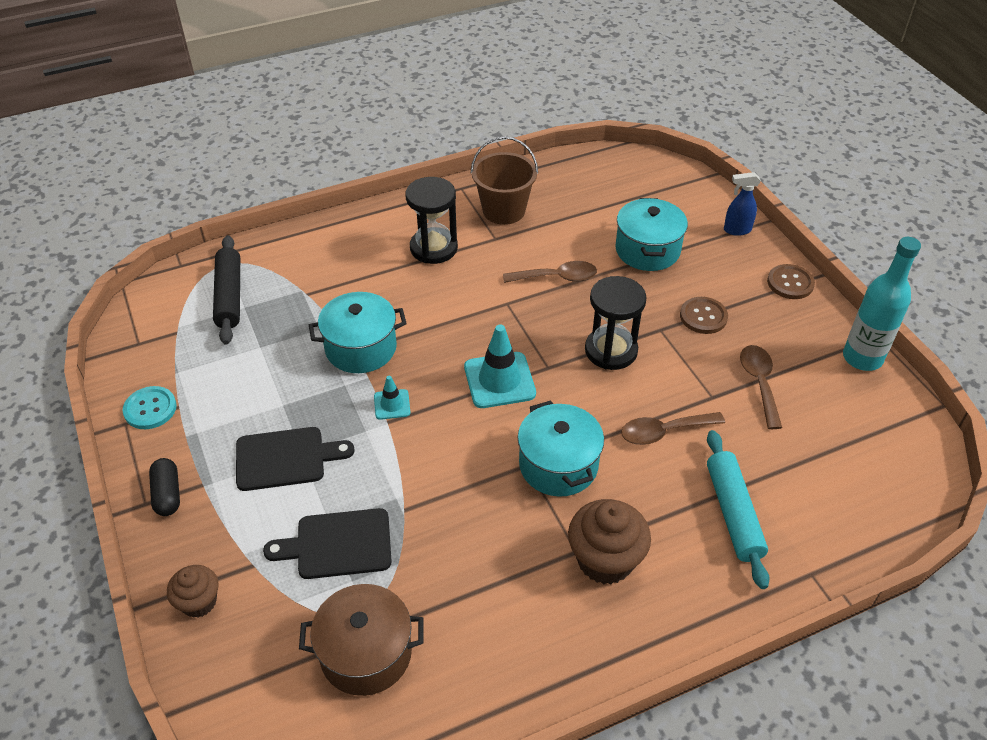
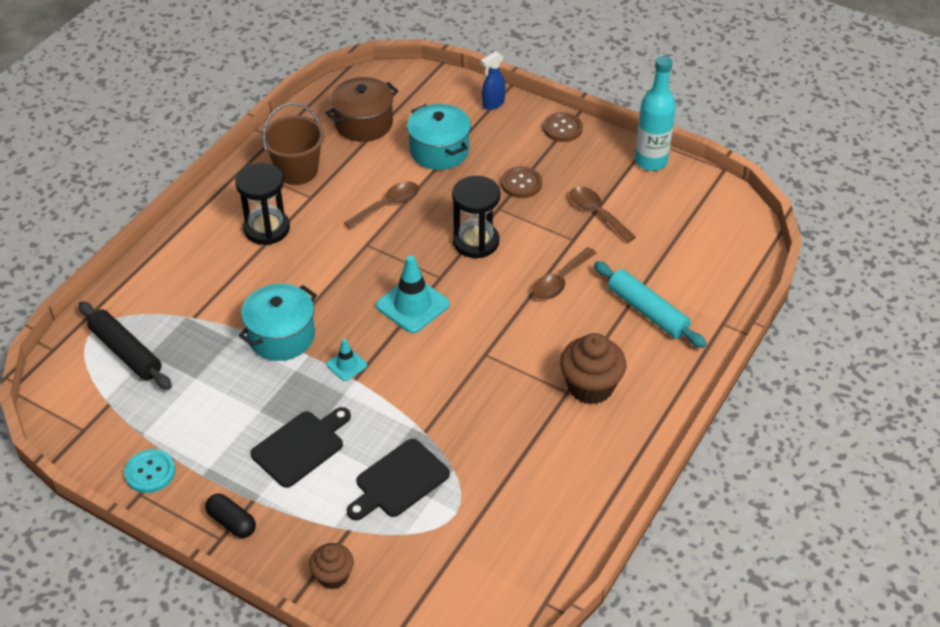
camera: 35 degrees left, 0 degrees up
(366, 653) = (484, 535): brown pot -> brown pot (363, 123)
(558, 465) = (507, 342): turquoise pot -> none

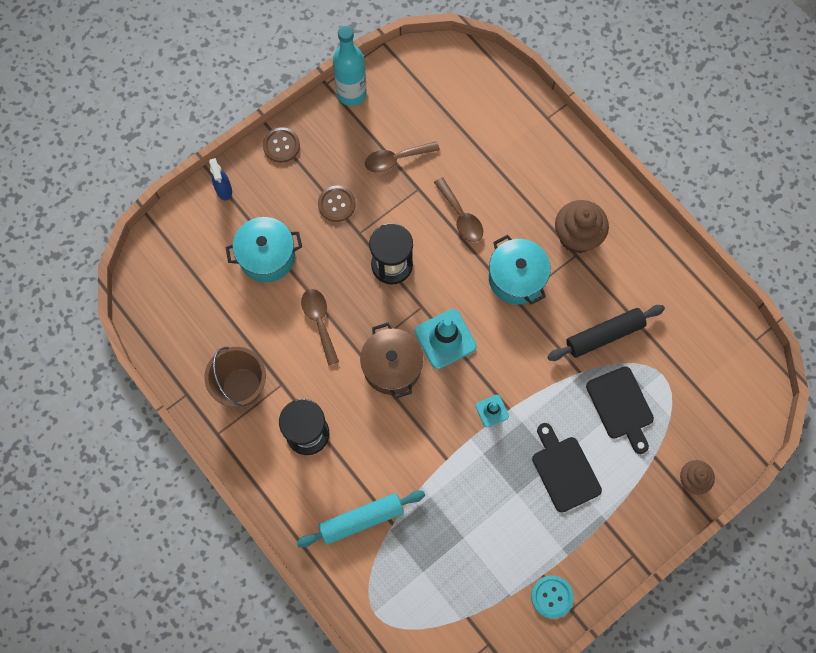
camera: 70 degrees left, 25 degrees up
(126, 352) = (413, 591): black rolling pin -> black rolling pin (604, 335)
(232, 522) = (621, 543): black capsule -> none
(281, 336) = (442, 455): turquoise pot -> turquoise pot (516, 278)
(363, 123) = (202, 309): brown pot -> brown pot (392, 367)
(647, 311) = (516, 165): turquoise rolling pin -> turquoise rolling pin (361, 520)

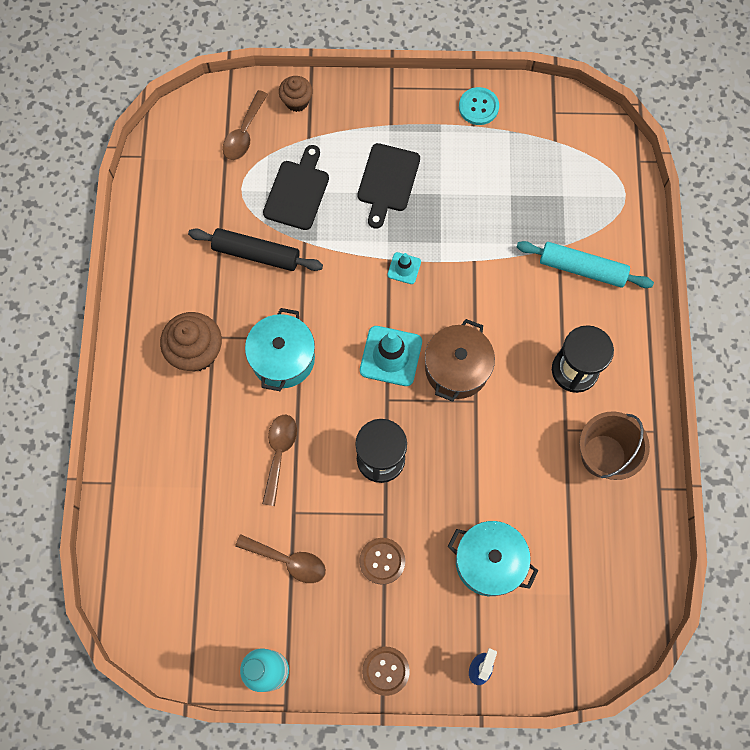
camera: 140 degrees left, 0 degrees up
(319, 322) = (488, 459): brown spoon -> brown spoon (244, 133)

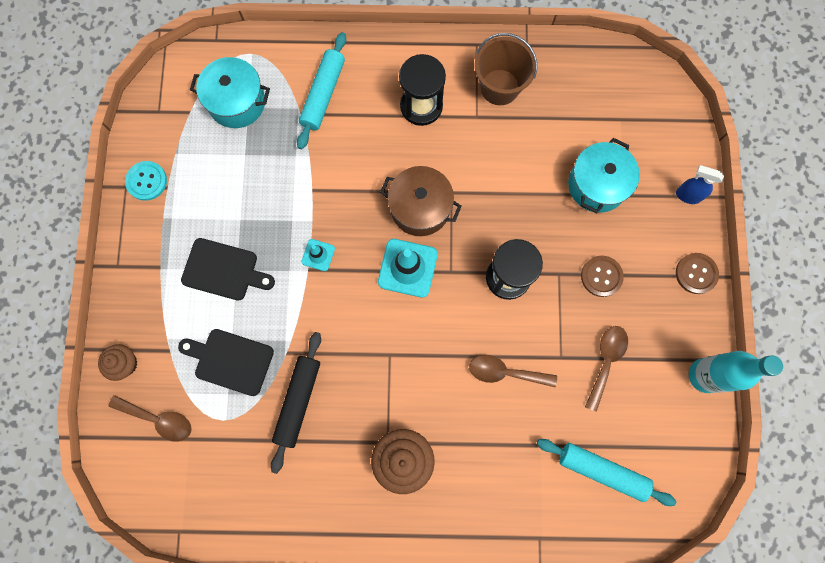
camera: 90 degrees left, 5 degrees up
(174, 550) = (602, 471): none -> turquoise rolling pin
(283, 358) = (410, 371): turquoise pot -> turquoise pot (237, 102)

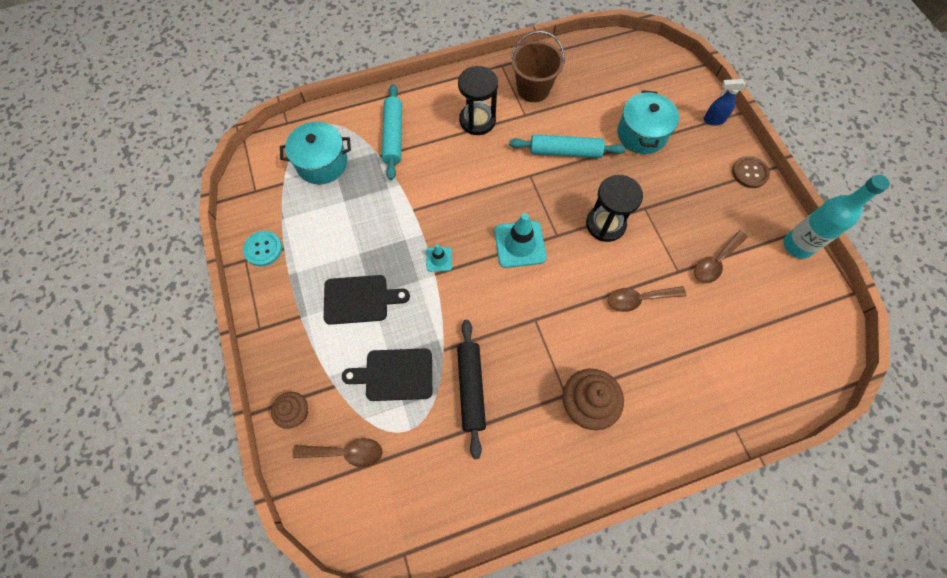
camera: 20 degrees left, 10 degrees down
(420, 208) = (509, 195): brown pot -> none
(601, 276) = (679, 199): brown button -> none
(602, 471) = (758, 351): turquoise rolling pin -> turquoise rolling pin (565, 151)
(606, 361) = (715, 262): brown spoon -> brown spoon turned 135 degrees counterclockwise

